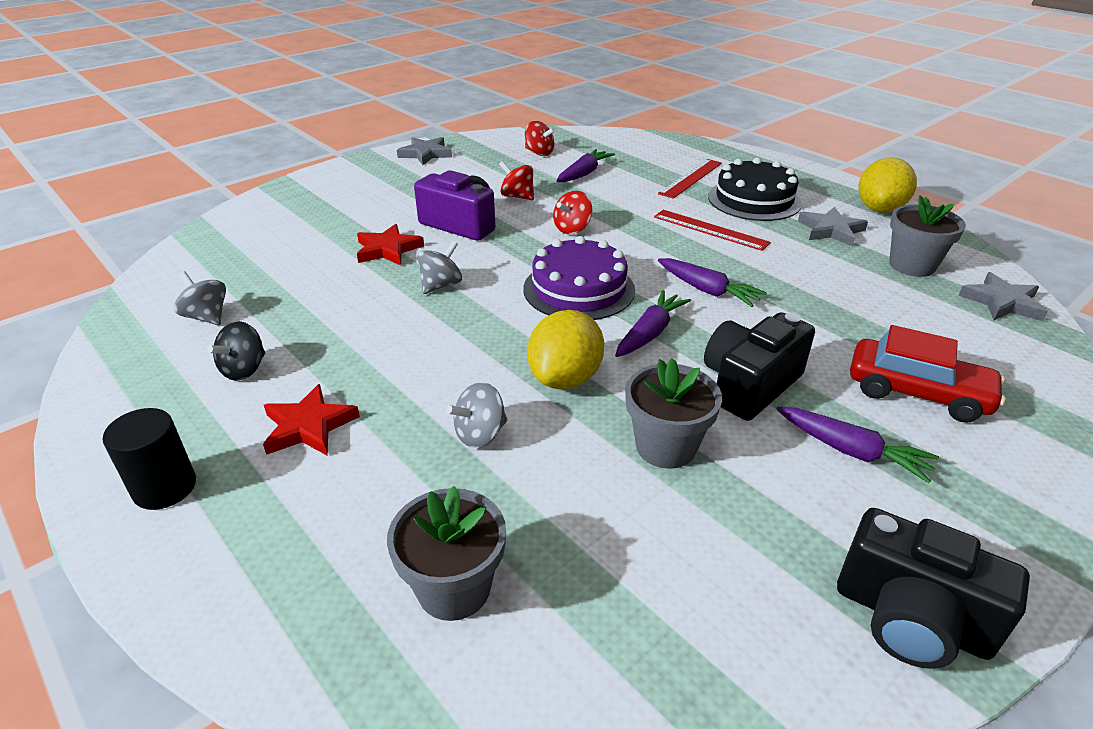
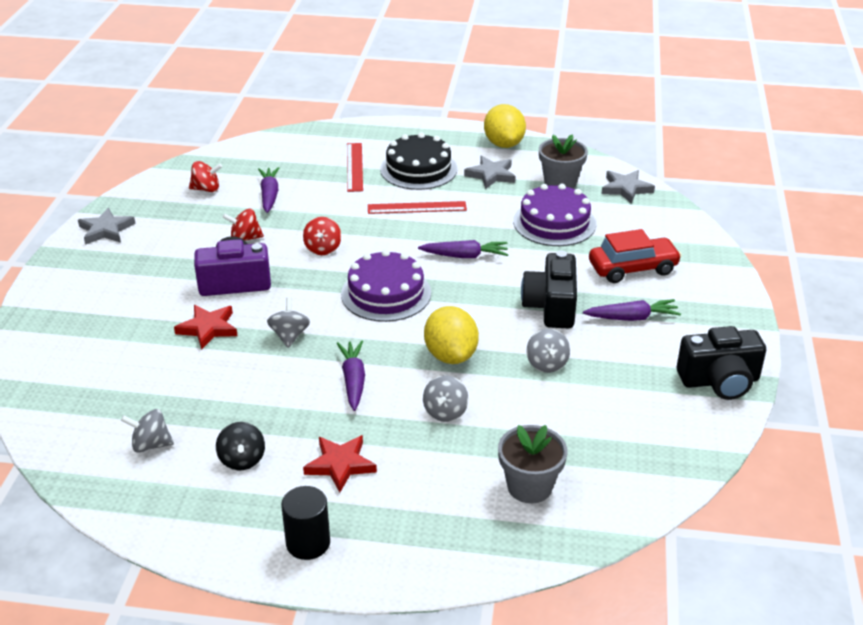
camera: 40 degrees left, 0 degrees up
(650, 333) = (464, 302): purple carrot -> purple carrot (353, 380)
(665, 446) = (547, 364): grey flower pot -> grey spinning top
(858, 300) = (554, 222): none -> purple cake

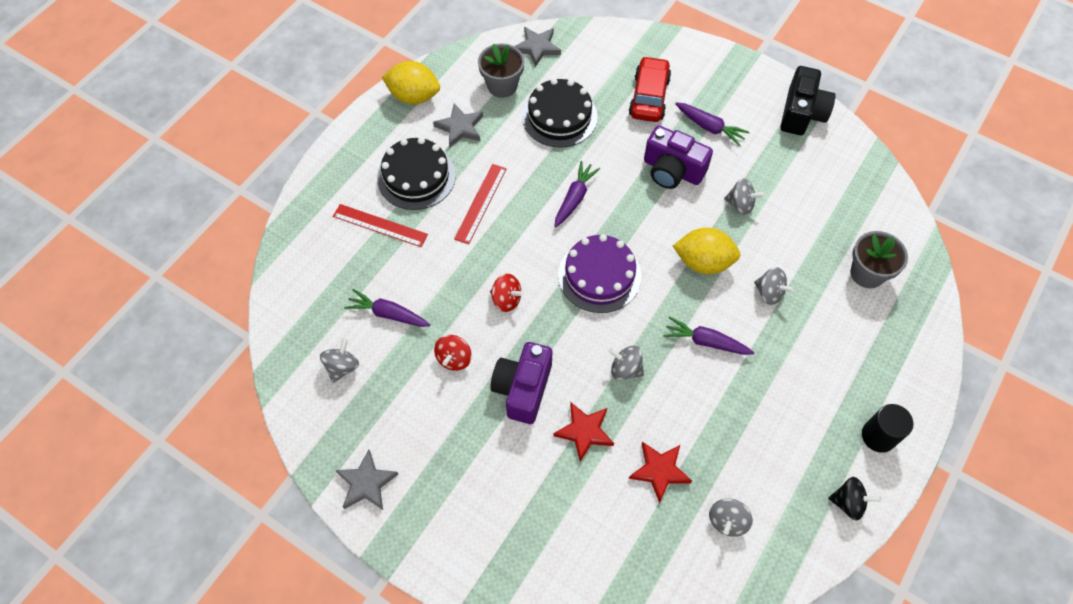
camera: 65 degrees left, 25 degrees up
(206, 189) = (342, 367): red spinning top -> grey spinning top
(242, 460) = (771, 454): black spinning top -> black spinning top (848, 503)
(340, 465) = (802, 386): red star -> red star (660, 471)
(551, 307) = (672, 170): black camera -> purple camera
(554, 222) = (559, 116): purple cake -> black cake
(632, 318) = (709, 127): purple carrot -> purple carrot turned 105 degrees clockwise

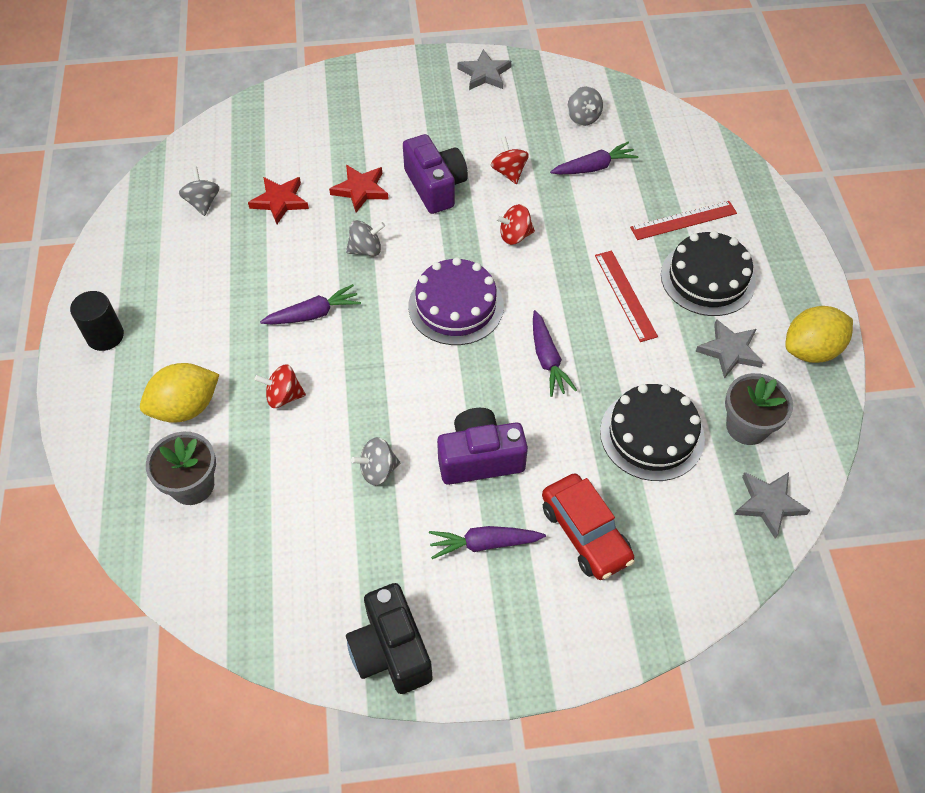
camera: 140 degrees right, 5 degrees down
(703, 262) = (370, 382): yellow lemon -> yellow lemon (186, 407)
(769, 293) = (283, 396): grey spinning top -> red spinning top
(848, 503) = (108, 271): black spinning top -> none

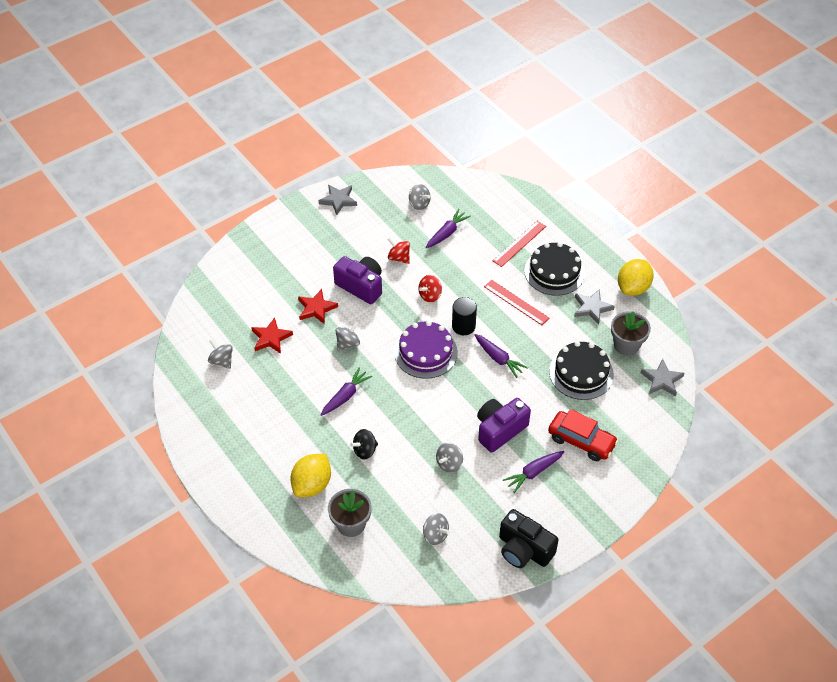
camera: 30 degrees left, 5 degrees down
(105, 336) = (227, 469): black cylinder -> black cylinder (463, 326)
(283, 396) = (365, 450): red spinning top -> black spinning top
(287, 560) = (435, 535): none -> grey spinning top

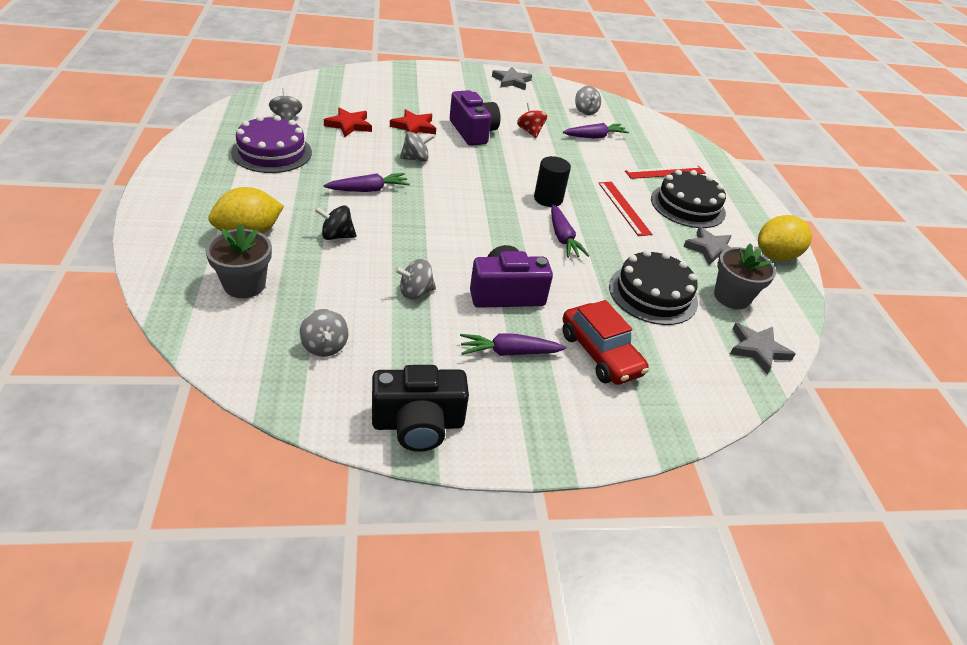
camera: 25 degrees right, 10 degrees down
(425, 352) = (487, 198): purple cake -> purple cake (272, 152)
(430, 295) = (535, 165): red spinning top -> none
(524, 549) = (418, 424): black camera -> black camera turned 75 degrees counterclockwise

